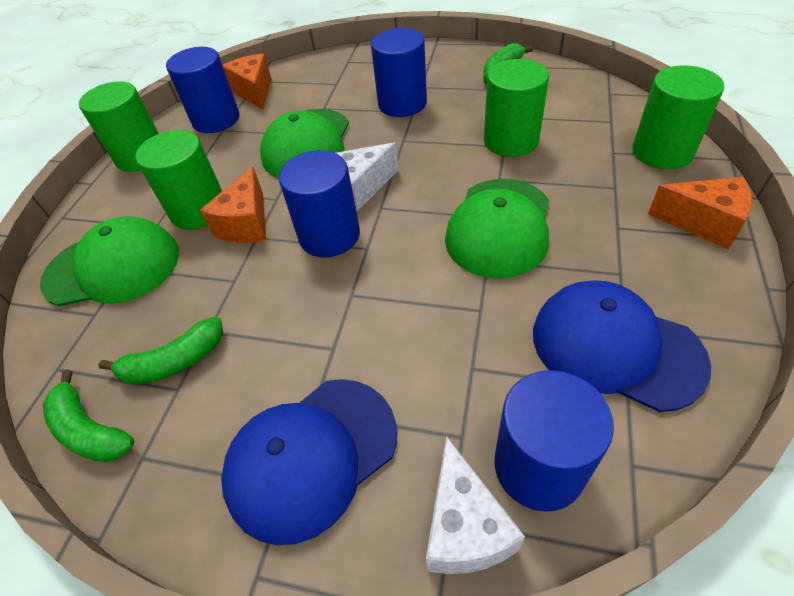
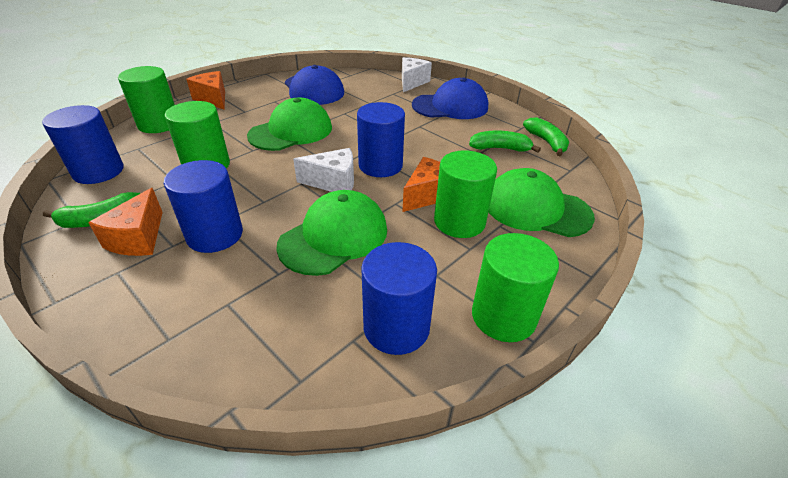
camera: 155 degrees left, 10 degrees down
(254, 92) = (321, 354): orange cheese -> orange cheese (138, 238)
(539, 466) = (377, 82): blue cylinder -> blue cylinder (98, 171)

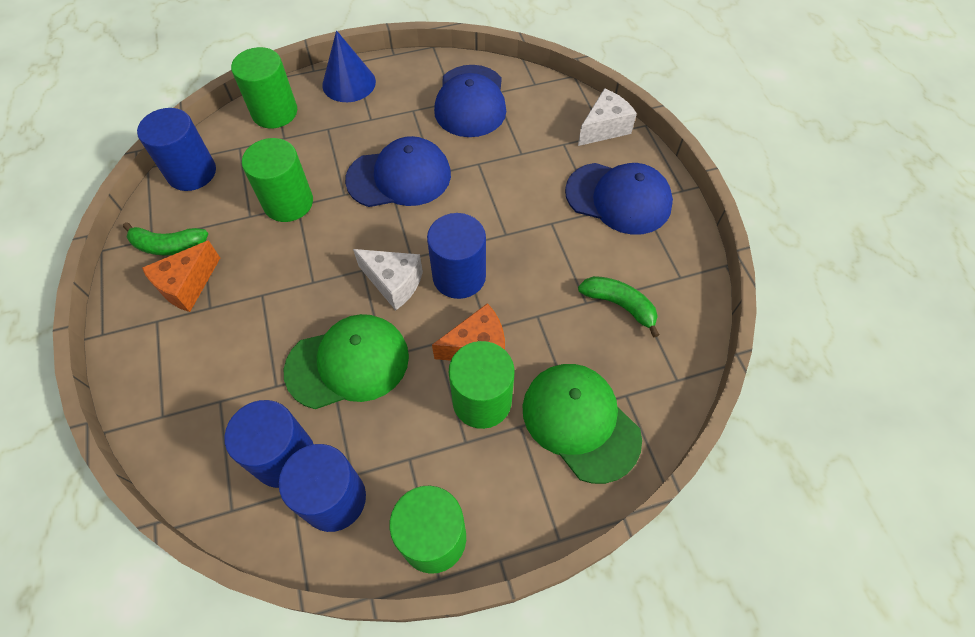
camera: 30 degrees right, 20 degrees up
(213, 99) = (349, 83): orange cheese -> blue cone
(215, 235) = (248, 310): blue cylinder -> blue cylinder (284, 457)
(291, 131) = (399, 177): green cap -> blue cap
(546, 142) = (690, 318): green banana -> none

